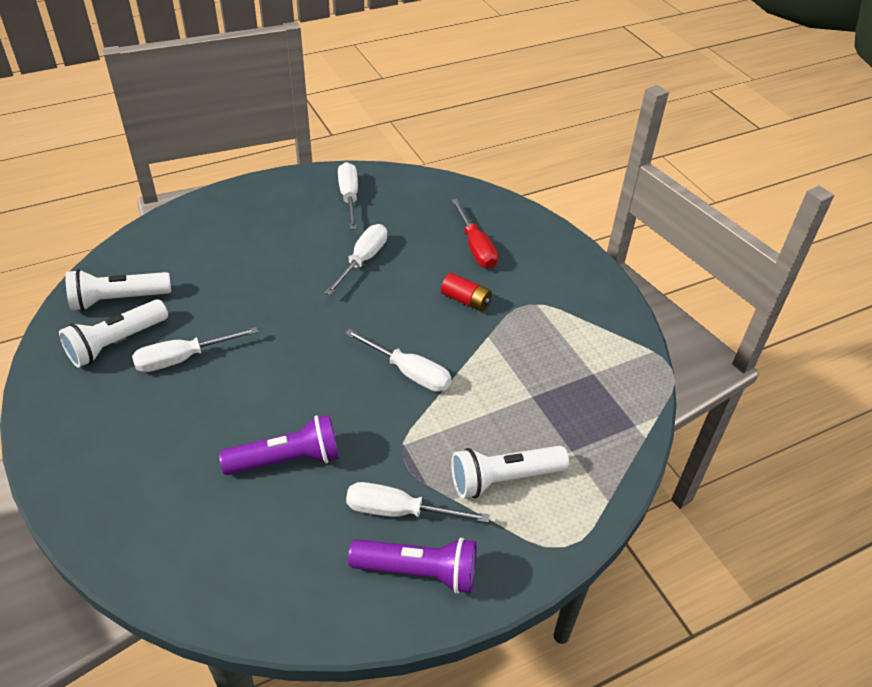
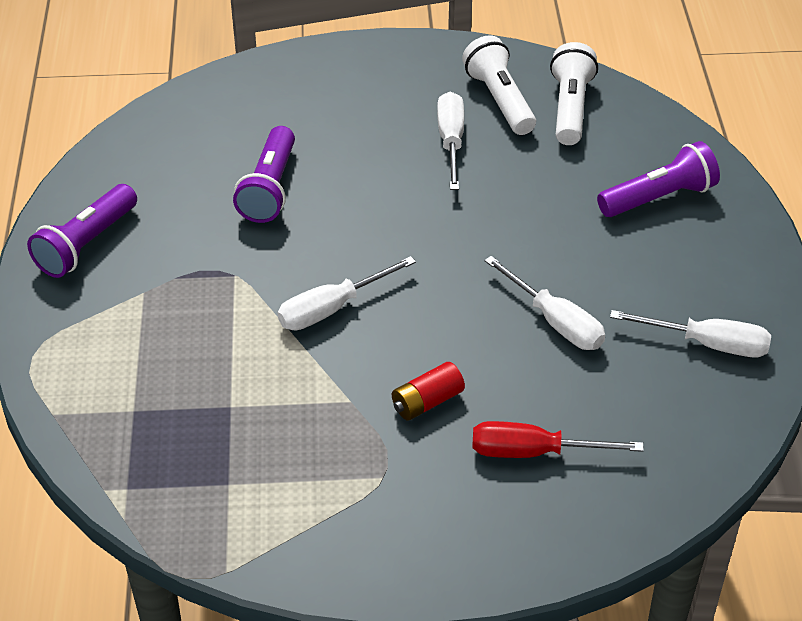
camera: 115 degrees right, 0 degrees up
(216, 237) = (659, 197): none -> purple flashlight
(399, 511) = (157, 249): white screwdriver -> none
(504, 479) = (138, 338): white flashlight -> none

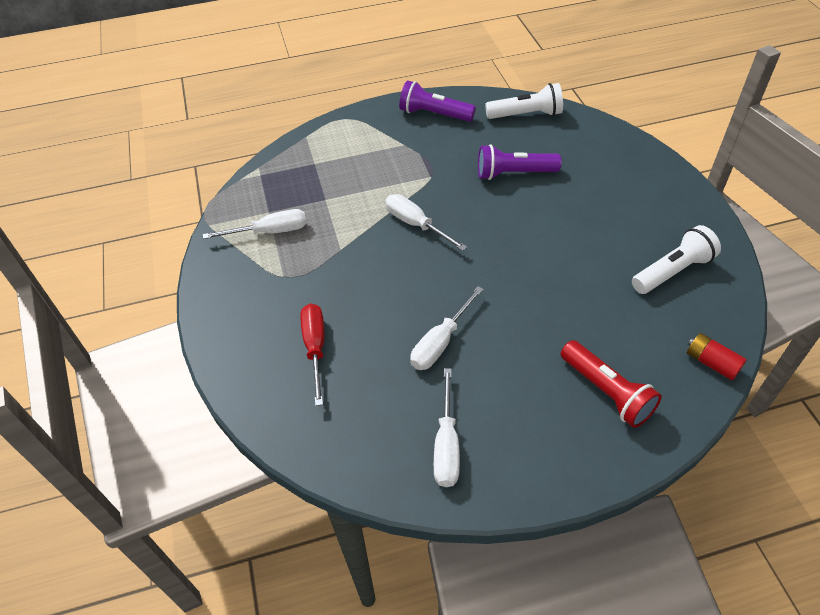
camera: 80 degrees right, 5 degrees up
(427, 402) = (348, 285): red battery -> red battery (711, 363)
(451, 141) = (607, 252): white screwdriver -> white screwdriver (270, 232)
(570, 108) = (689, 316): white flashlight -> white flashlight (526, 115)
(659, 197) = (607, 392): purple flashlight -> red flashlight

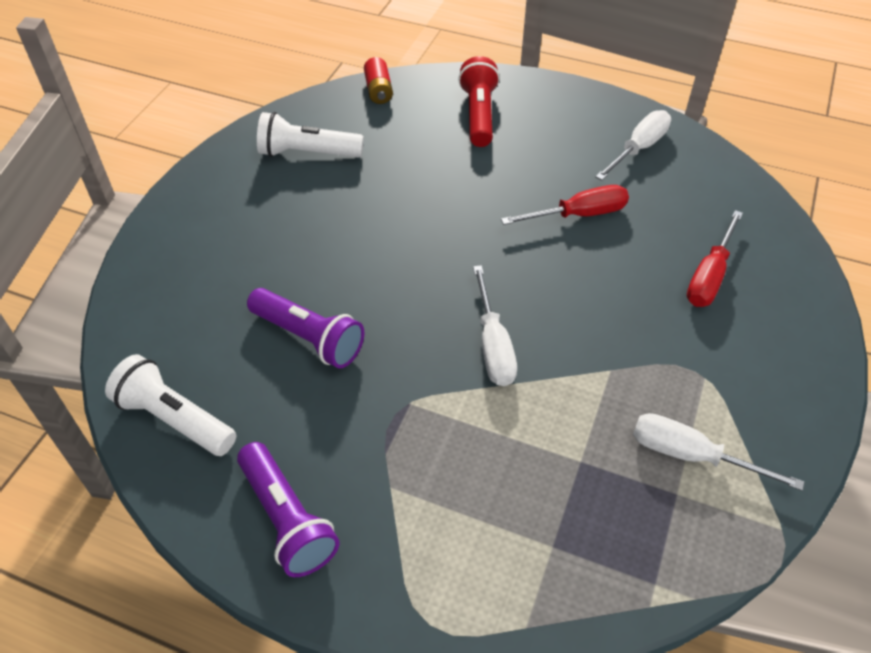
camera: 145 degrees left, 0 degrees up
(441, 342) = (578, 215): white screwdriver -> red screwdriver

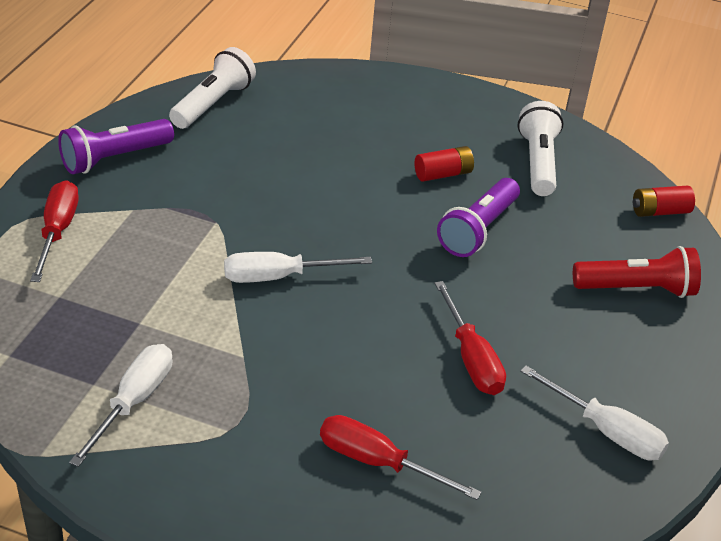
camera: 85 degrees right, 10 degrees down
(309, 338) = (291, 166): purple flashlight -> purple flashlight (478, 230)
(324, 218) = (443, 174): none -> red battery
(437, 566) = (57, 231): none -> red screwdriver

